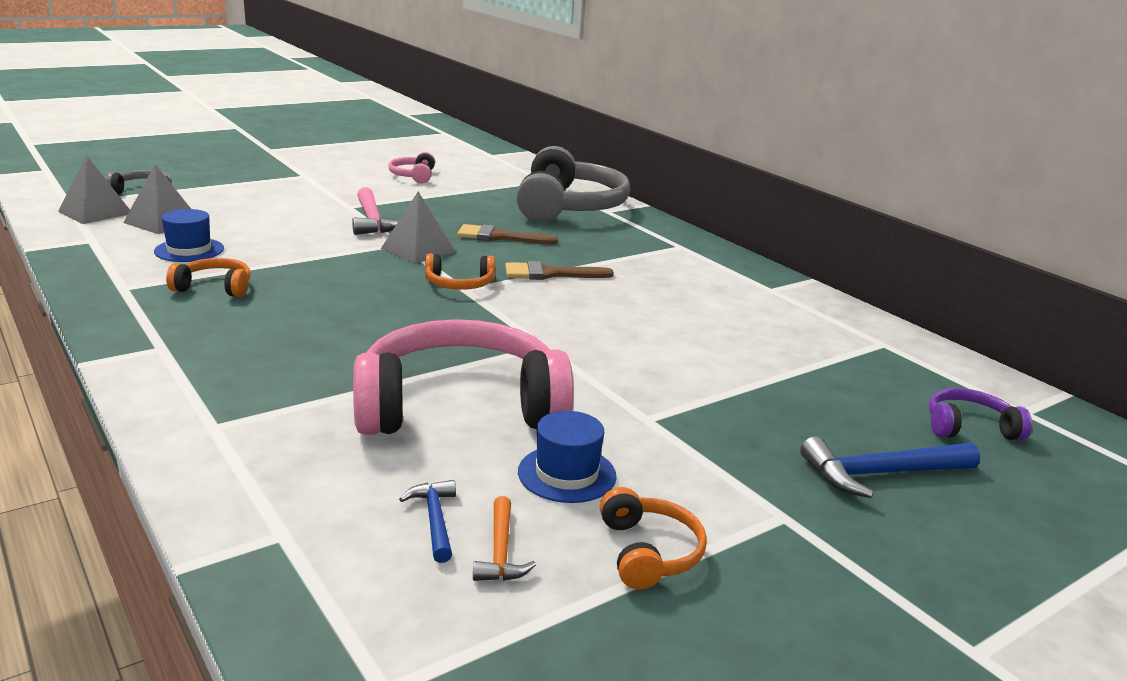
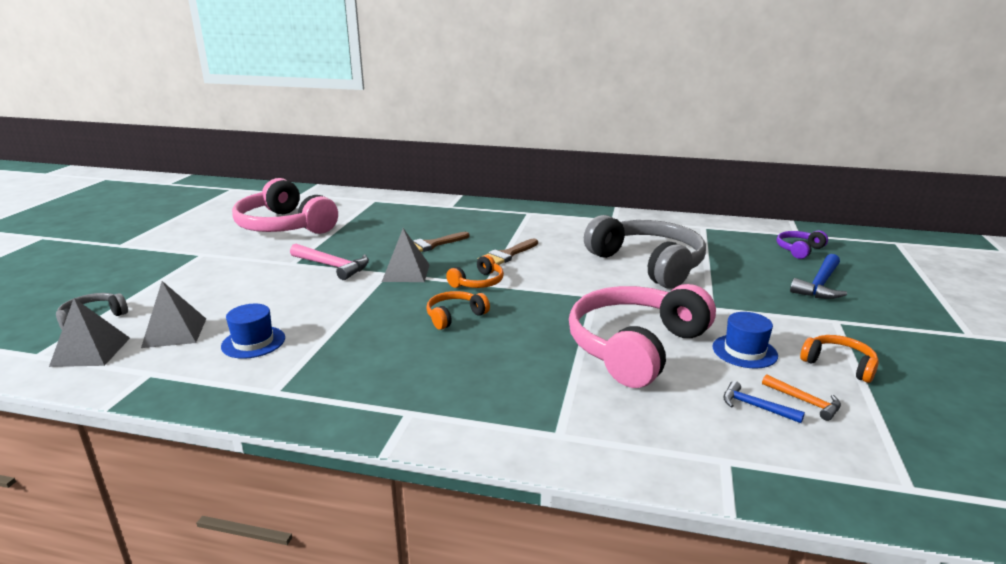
camera: 40 degrees left, 0 degrees up
(214, 287) = (340, 357): orange headphones -> orange headphones (454, 316)
(413, 176) = (284, 226): pink headphones -> pink headphones, size x2.23
(569, 207) = (425, 211): grey headphones -> grey headphones (648, 264)

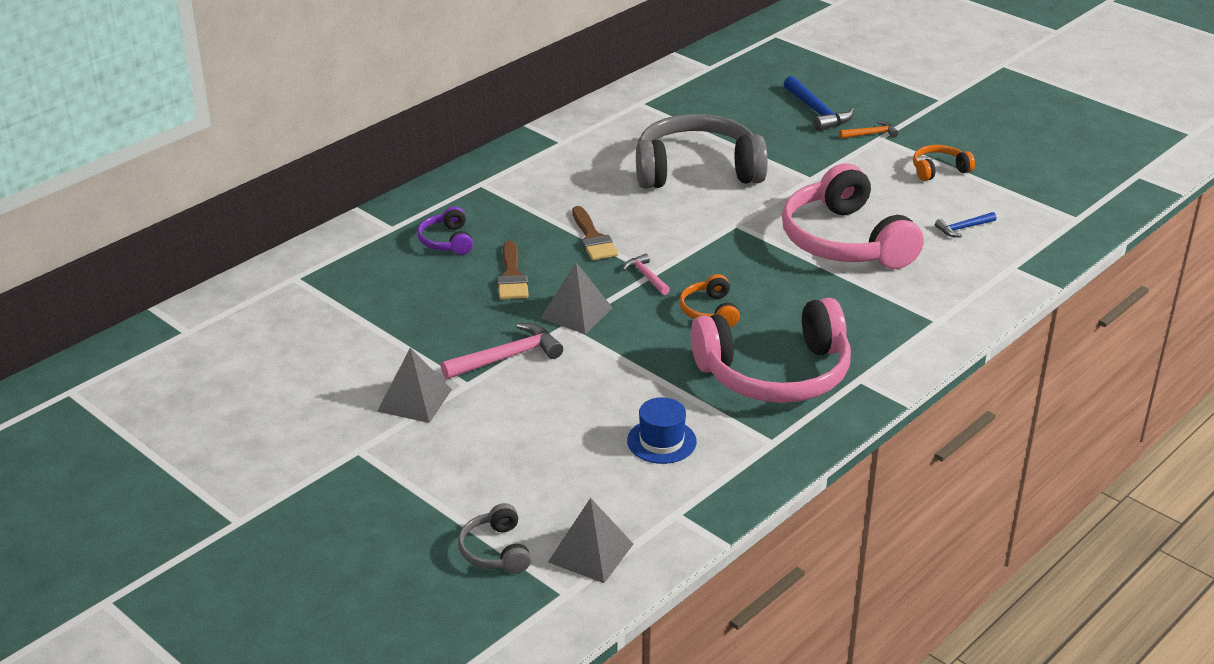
camera: 60 degrees left, 10 degrees up
(174, 332) = (592, 491): grey pyramid -> grey pyramid (414, 400)
(284, 226) = (319, 369): pink headphones -> pink headphones (775, 374)
(478, 282) = (646, 276): orange headphones -> pink hammer
(744, 351) = (890, 197): blue hat -> none
(798, 250) = (743, 85): purple headphones -> purple headphones (446, 241)
(804, 401) = (971, 207): orange hammer -> orange hammer (871, 134)

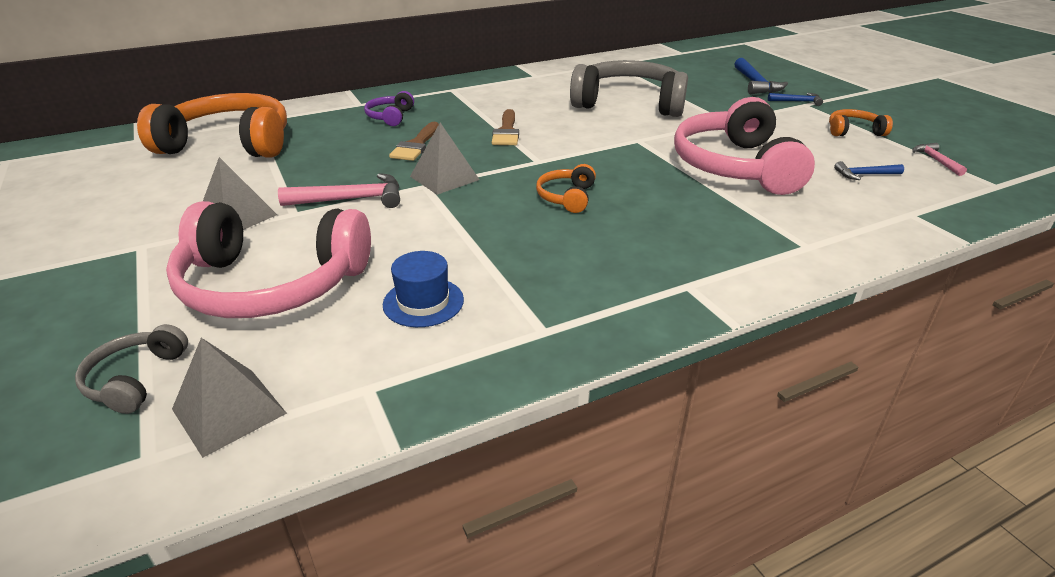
camera: 20 degrees right, 0 degrees up
(303, 315) = (230, 143): none -> orange headphones
(646, 276) = (529, 163): pink hammer -> pink hammer (936, 160)
(775, 374) = (595, 262): pink headphones -> pink headphones (271, 284)
(871, 134) = (797, 101): orange hammer -> blue hammer

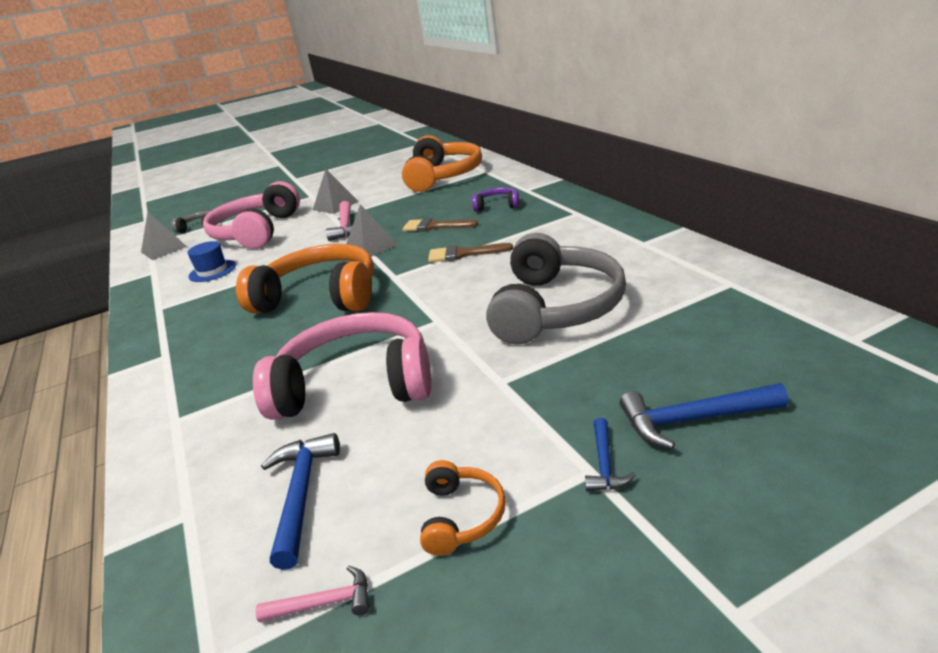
camera: 95 degrees right, 5 degrees down
(566, 197) = (320, 296): orange headphones -> orange headphones, size x2.23
(864, 175) = (301, 494): blue hammer -> blue hammer, size x1.72

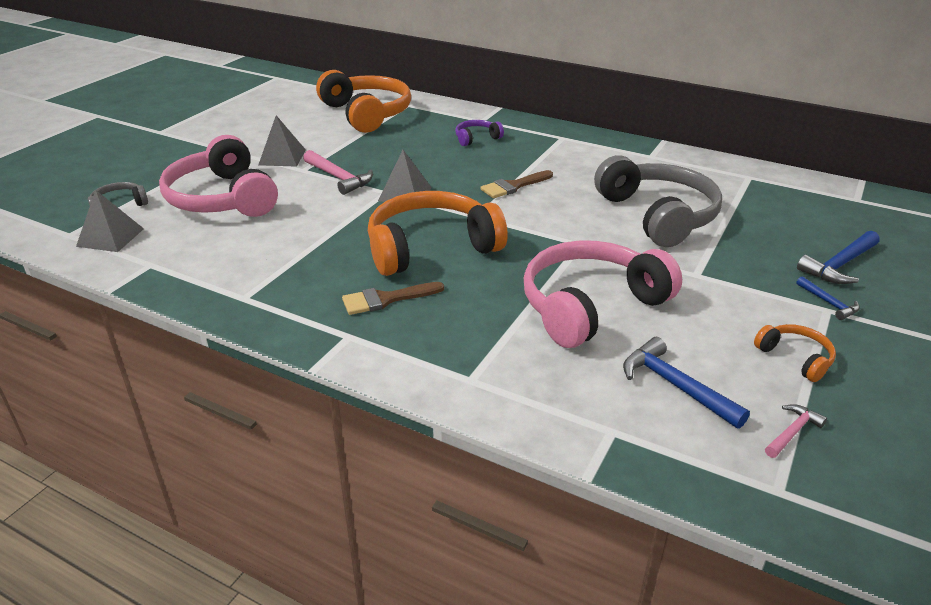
camera: 40 degrees left, 5 degrees up
(212, 271) = (242, 248): blue hat -> none
(434, 226) = (442, 165): brown brush -> brown brush (386, 299)

